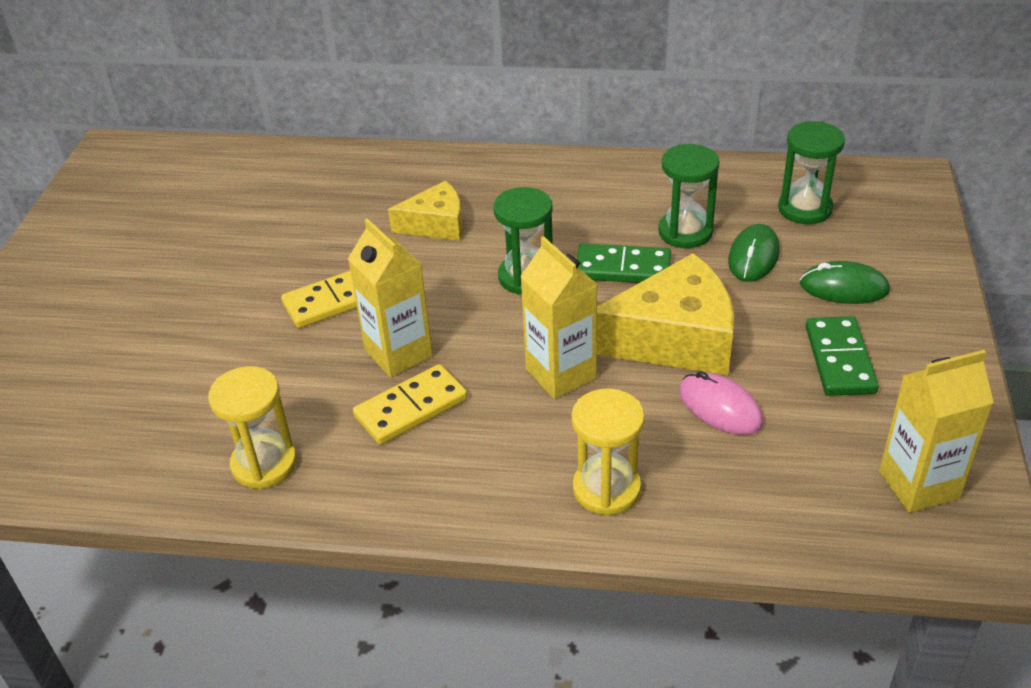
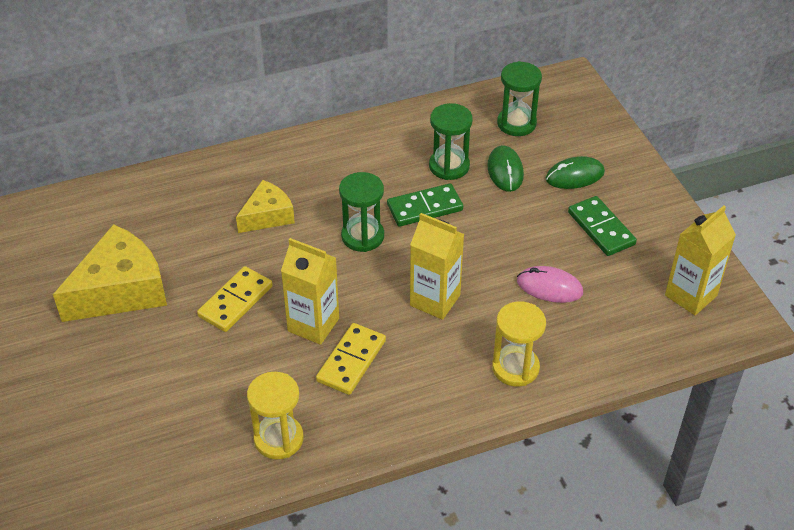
camera: 30 degrees left, 5 degrees up
(674, 339) = (492, 249): yellow cheese -> yellow cheese (120, 290)

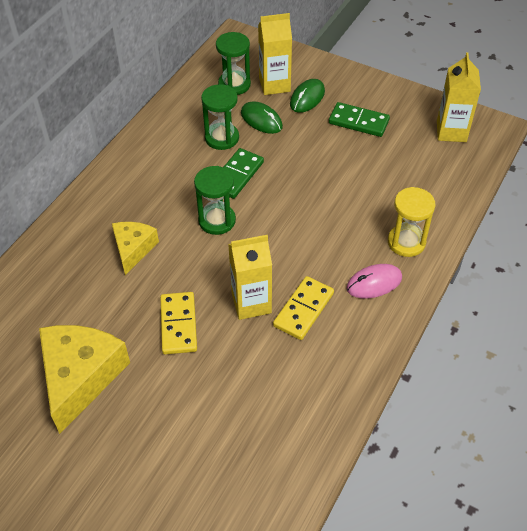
camera: 40 degrees left, 5 degrees up
(278, 439) = (316, 397): yellow hourglass -> none
(351, 361) = (303, 309): yellow domino -> yellow domino turned 45 degrees clockwise
(435, 300) = (311, 232): yellow carton -> yellow carton (274, 84)
(549, 287) = (369, 178): pink mouse -> pink mouse (374, 283)

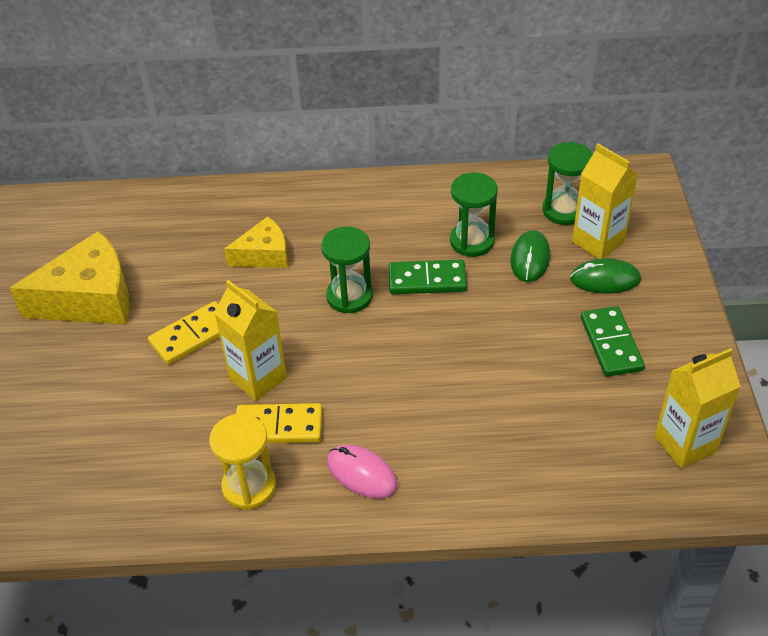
camera: 60 degrees right, 5 degrees down
(406, 242) = (449, 478): yellow hourglass -> yellow hourglass (249, 487)

